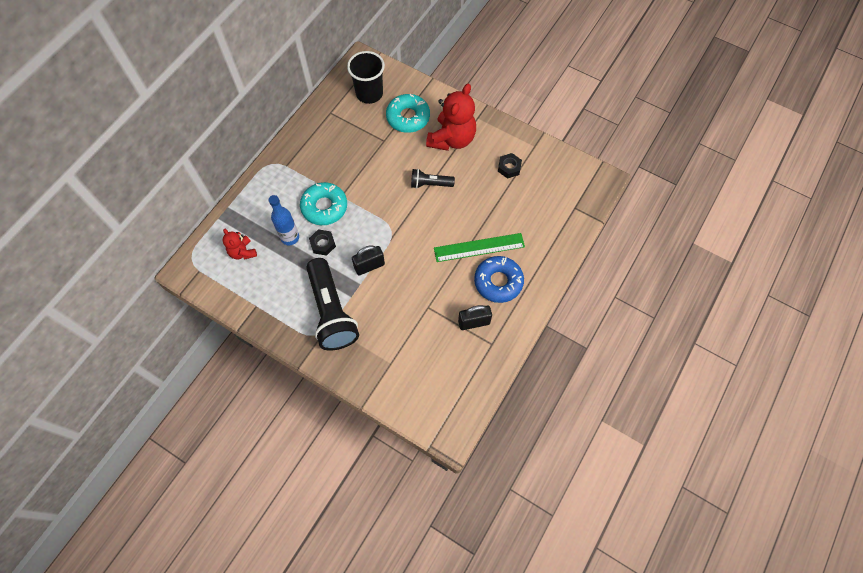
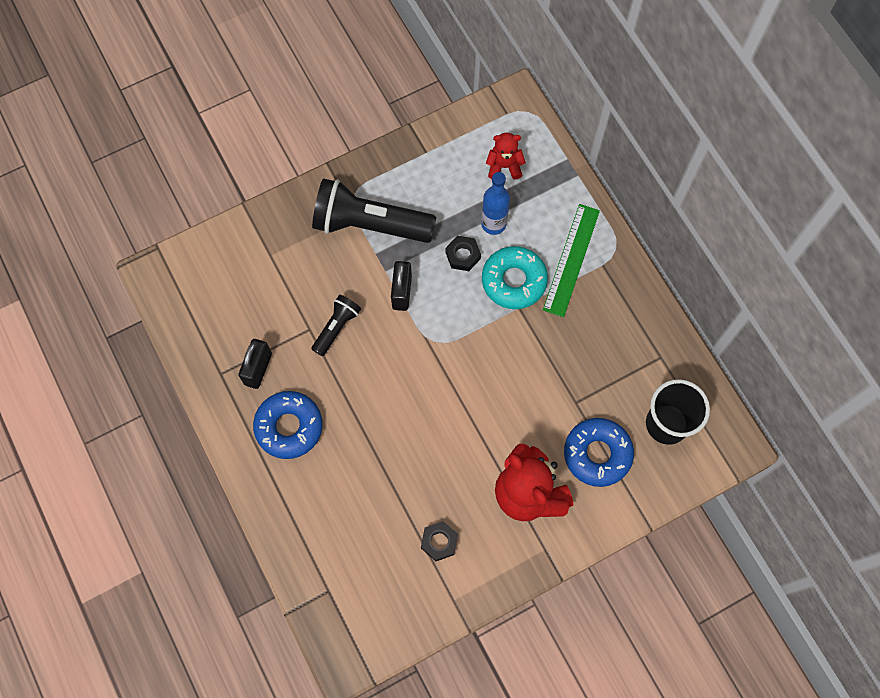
camera: 120 degrees right, 5 degrees up
(408, 117) = (597, 454): turquoise donut -> blue donut
(430, 184) = (474, 424): black flashlight -> black flashlight (336, 327)
(479, 247) = (348, 432): green ruler -> green ruler (571, 260)

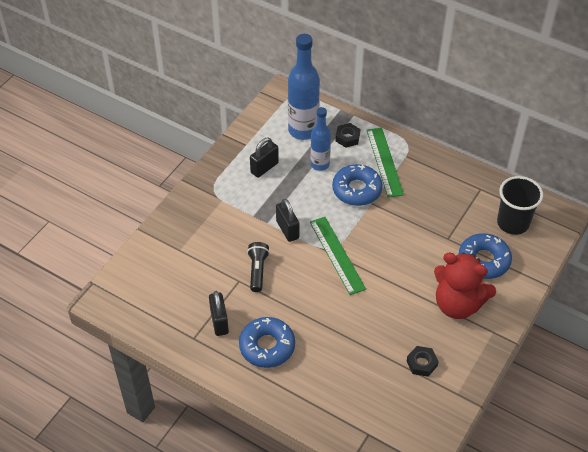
camera: 30 degrees left, 20 degrees down
(370, 224) = (237, 201): black flashlight -> none
(427, 195) = (264, 168): none -> black padlock
(436, 355) = (337, 255): none -> green ruler
(463, 255) = (313, 190): black nut -> black nut (347, 138)
(504, 166) = (303, 130): red teddy bear -> blue bottle
(514, 281) = (357, 190): turquoise donut -> blue donut

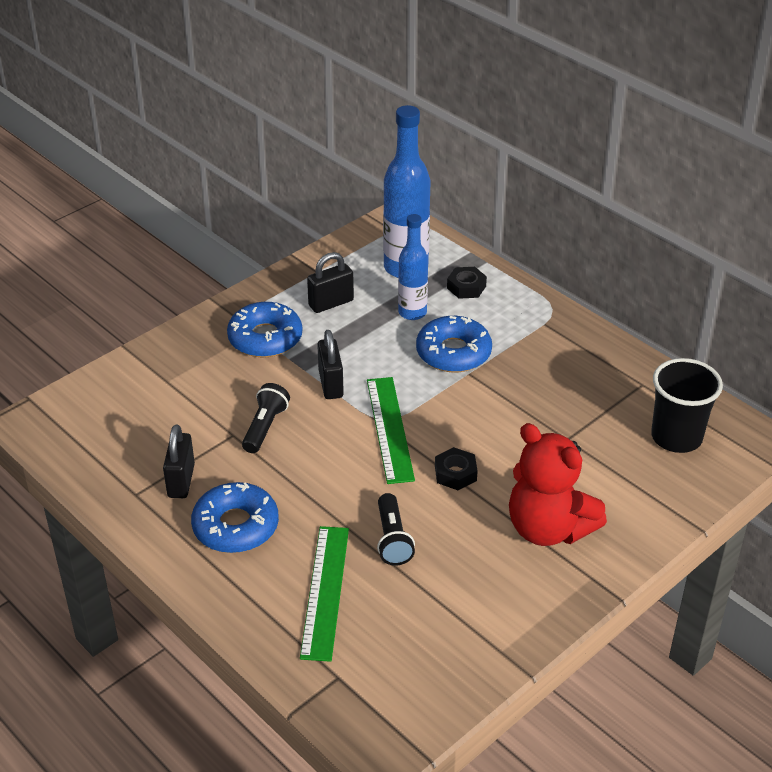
camera: 15 degrees right, 10 degrees down
(367, 333) = (392, 539): none -> black flashlight
(384, 162) = (509, 325): green ruler -> green ruler (325, 591)
(421, 363) = (460, 597): black nut -> black nut (455, 473)
(483, 260) = (612, 478): blue donut -> blue donut (265, 338)

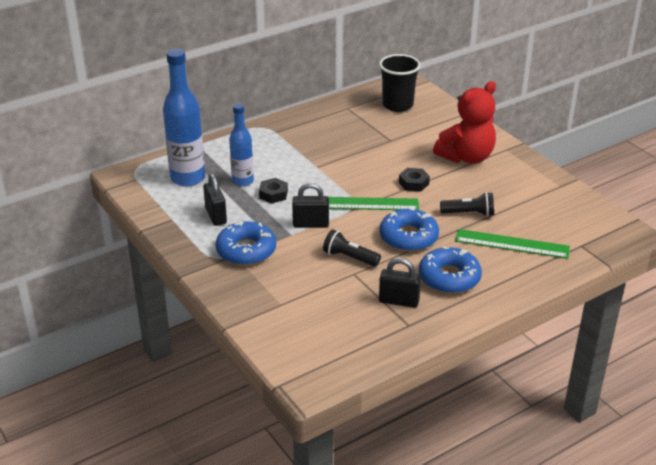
camera: 80 degrees left, 5 degrees down
(453, 353) = (294, 170): blue donut -> blue donut (408, 237)
(466, 287) = (223, 156): black nut -> black nut (273, 194)

